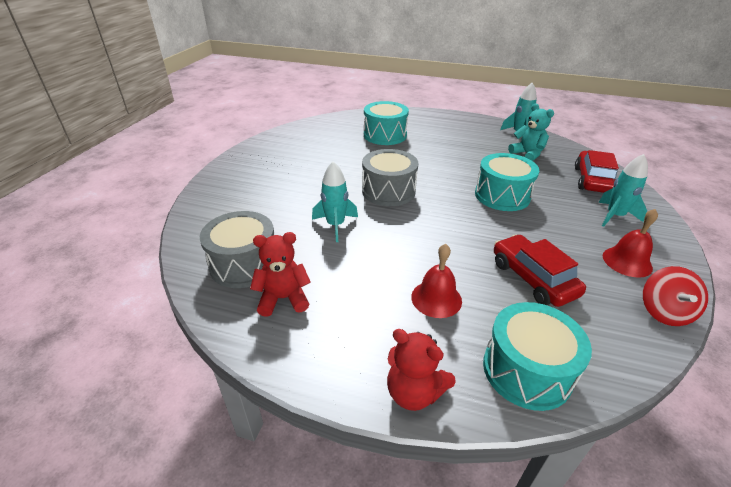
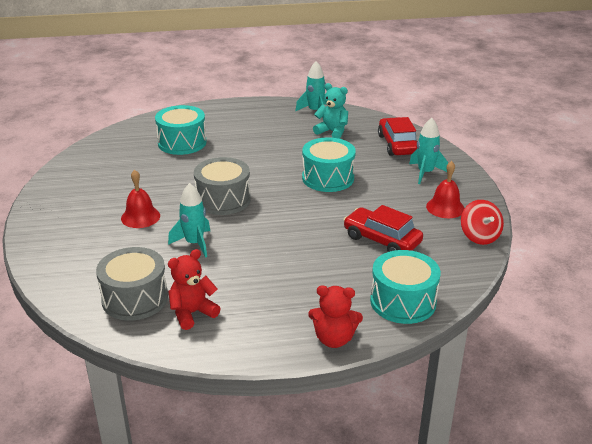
camera: 25 degrees left, 5 degrees down
(436, 298) = (316, 276): red bell -> red bell (140, 217)

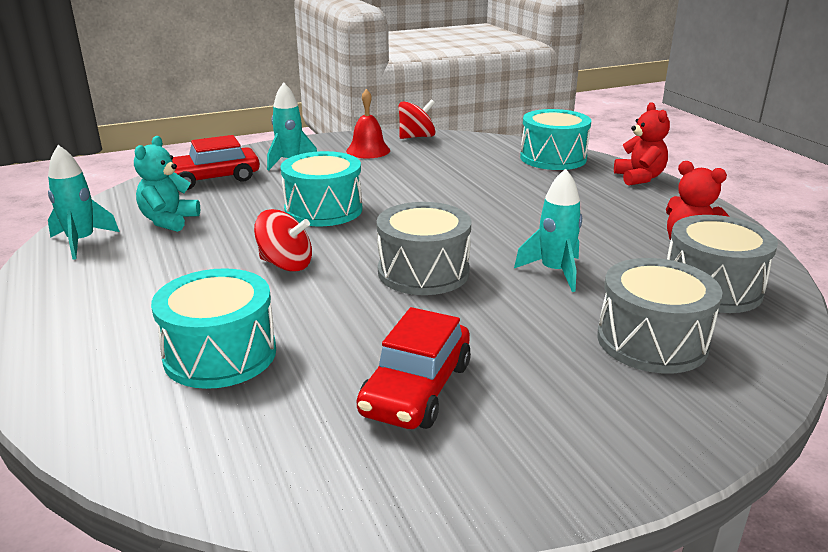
camera: 105 degrees left, 5 degrees down
(103, 254) = (652, 341): none -> grey drum
(140, 217) = (522, 333): red bell -> none
(257, 161) = (286, 264): none -> red spinning top
(381, 240) = (454, 172): red car -> red car (416, 389)

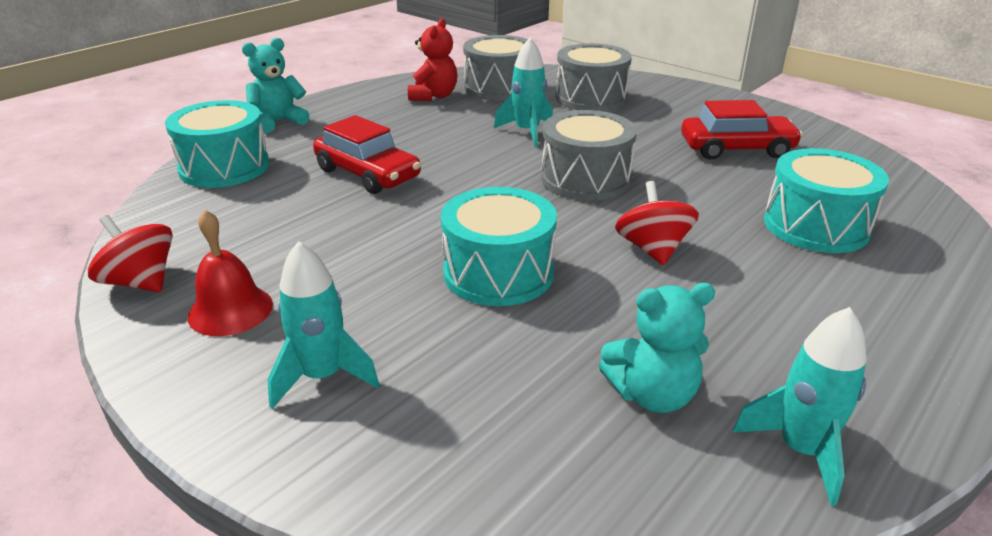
camera: 115 degrees left, 5 degrees up
(212, 179) = (461, 438): red car -> red car (368, 174)
(639, 178) = (278, 122): red teddy bear -> turquoise teddy bear

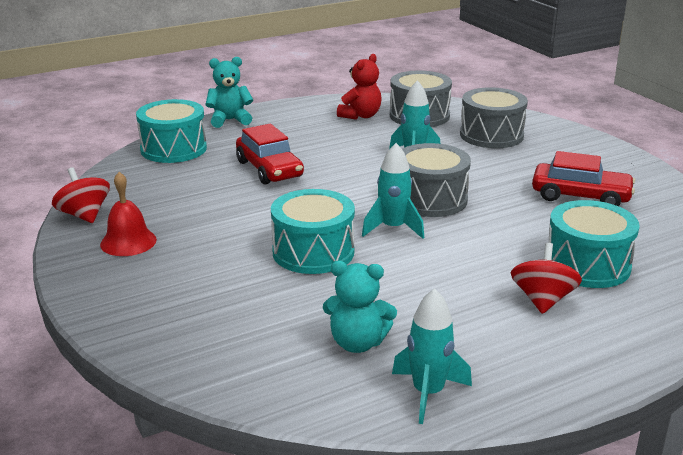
camera: 20 degrees right, 5 degrees down
(322, 376) = (161, 290): turquoise rocket -> turquoise rocket (393, 228)
(652, 249) = (438, 257): red spinning top -> red spinning top (542, 300)

